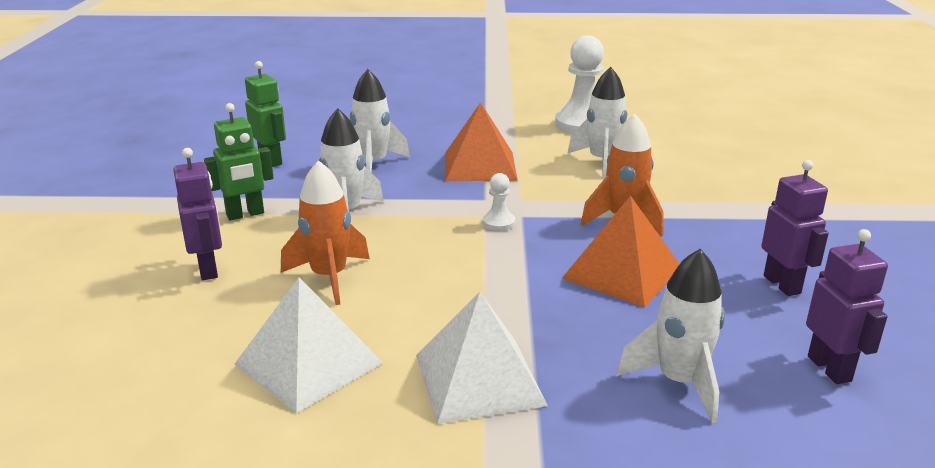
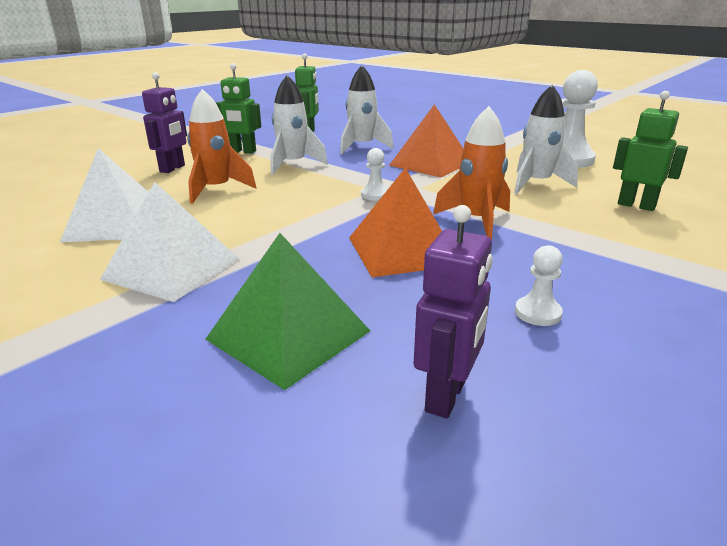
camera: 40 degrees right, 0 degrees up
(679, 382) = (288, 334): white rocket -> green pyramid
(699, 161) = (636, 205): none -> green robot
(782, 284) = (537, 313): purple robot -> white pawn

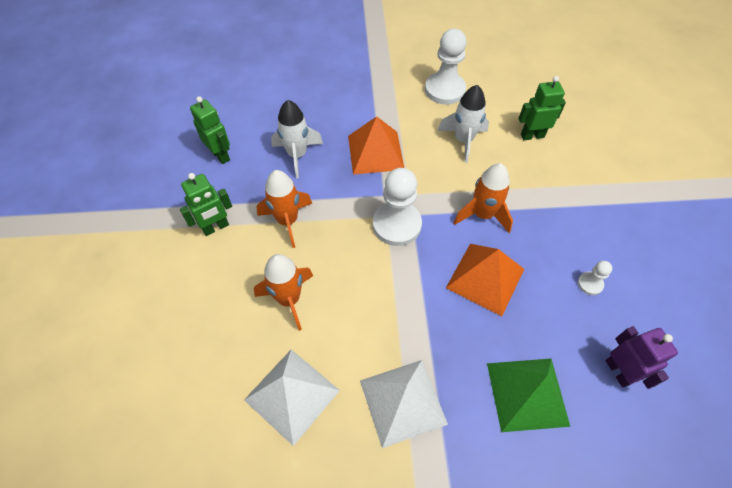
camera: 45 degrees left, 30 degrees up
(172, 169) = (204, 297): purple robot -> none
(293, 165) = (287, 221): white rocket -> orange rocket
(375, 195) = (396, 225): white pawn -> white pawn, size x2.13

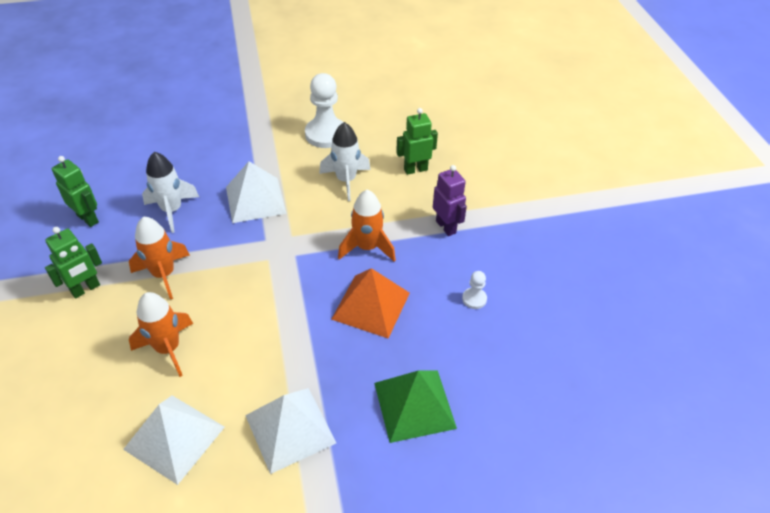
camera: 10 degrees left, 10 degrees down
(375, 152) = (255, 200): orange pyramid -> white pyramid
(396, 225) = (279, 266): white pawn -> none
(618, 371) = (502, 374): purple robot -> purple robot (446, 227)

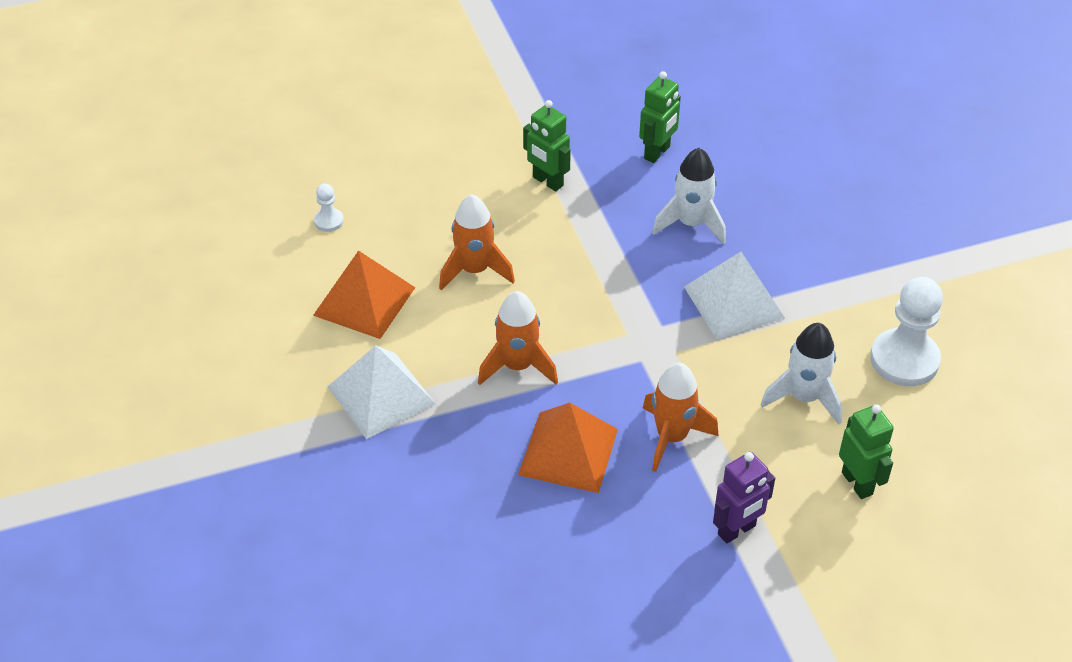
camera: 85 degrees right, 0 degrees up
(164, 274) = (582, 241): orange rocket -> orange rocket (518, 366)
(174, 437) = (364, 301): white pyramid -> orange pyramid
(414, 405) = (421, 510): green pyramid -> none
(474, 299) = (600, 570): white pawn -> white pawn (329, 221)

